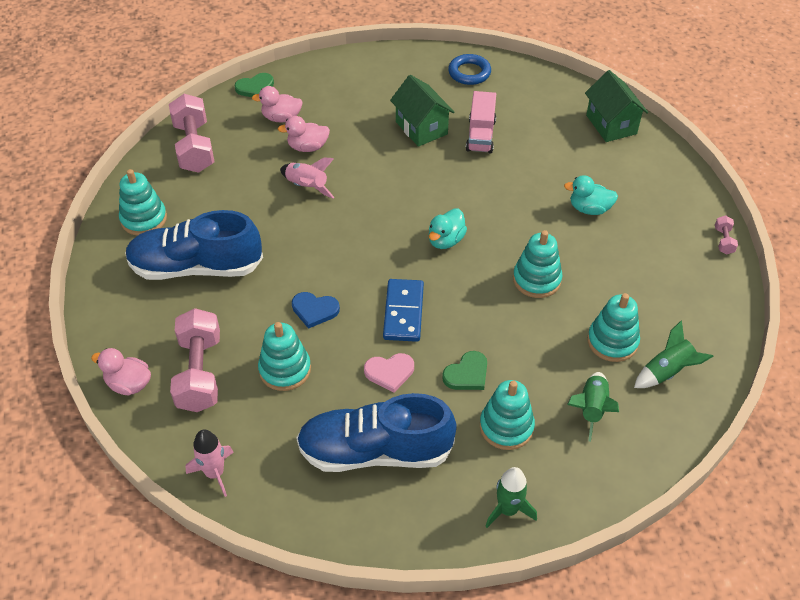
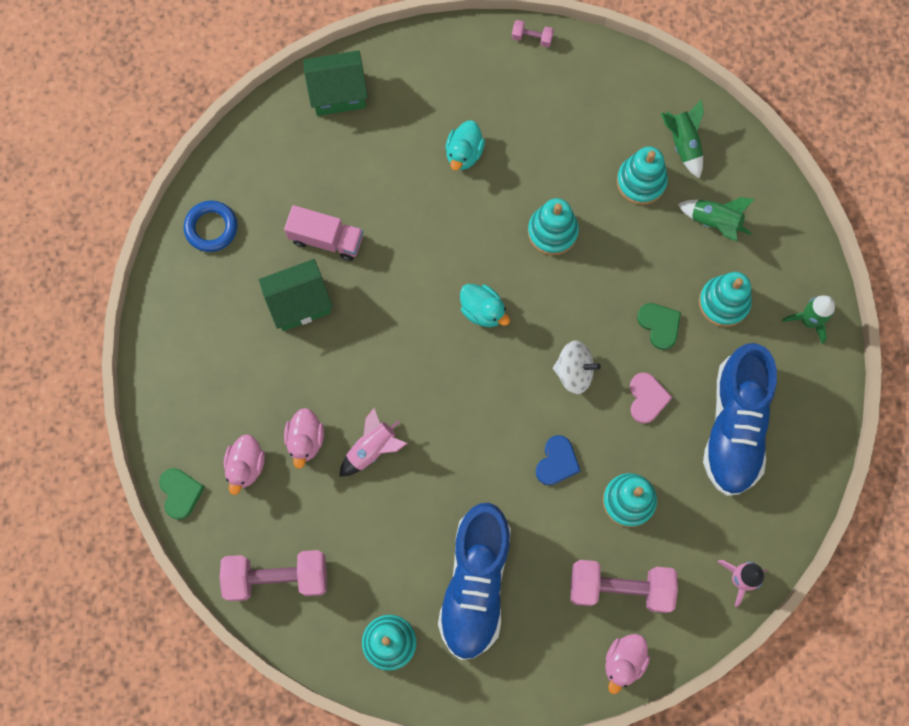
camera: 80 degrees left, 25 degrees up
(403, 312) = (574, 372): blue domino -> white spinning top

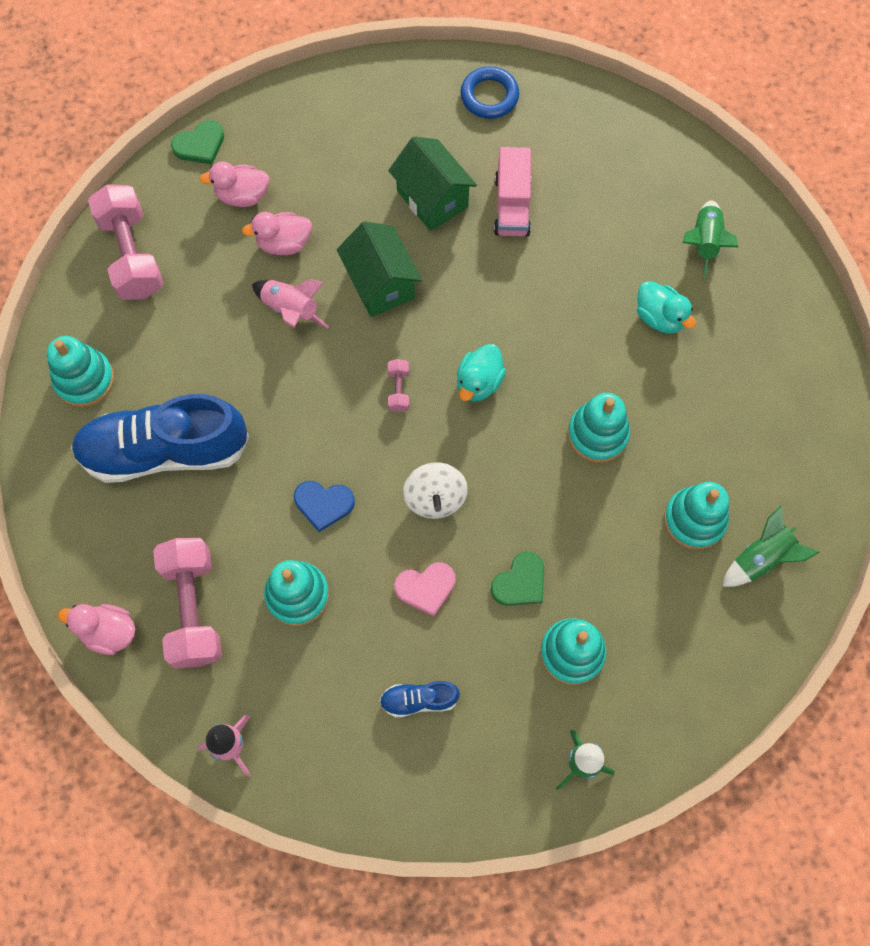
camera: 75 degrees right, 5 degrees down
(338, 93) = (684, 173): green house -> green house (380, 284)
(464, 153) = (659, 317): turquoise duck -> turquoise duck turned 135 degrees counterclockwise
(532, 38) = (830, 355): pink dumbbell -> pink dumbbell (398, 390)
(714, 222) = (672, 619): green rocket -> green rocket (704, 242)
(734, 426) = (419, 700): blue shoe -> blue shoe, size x0.43

